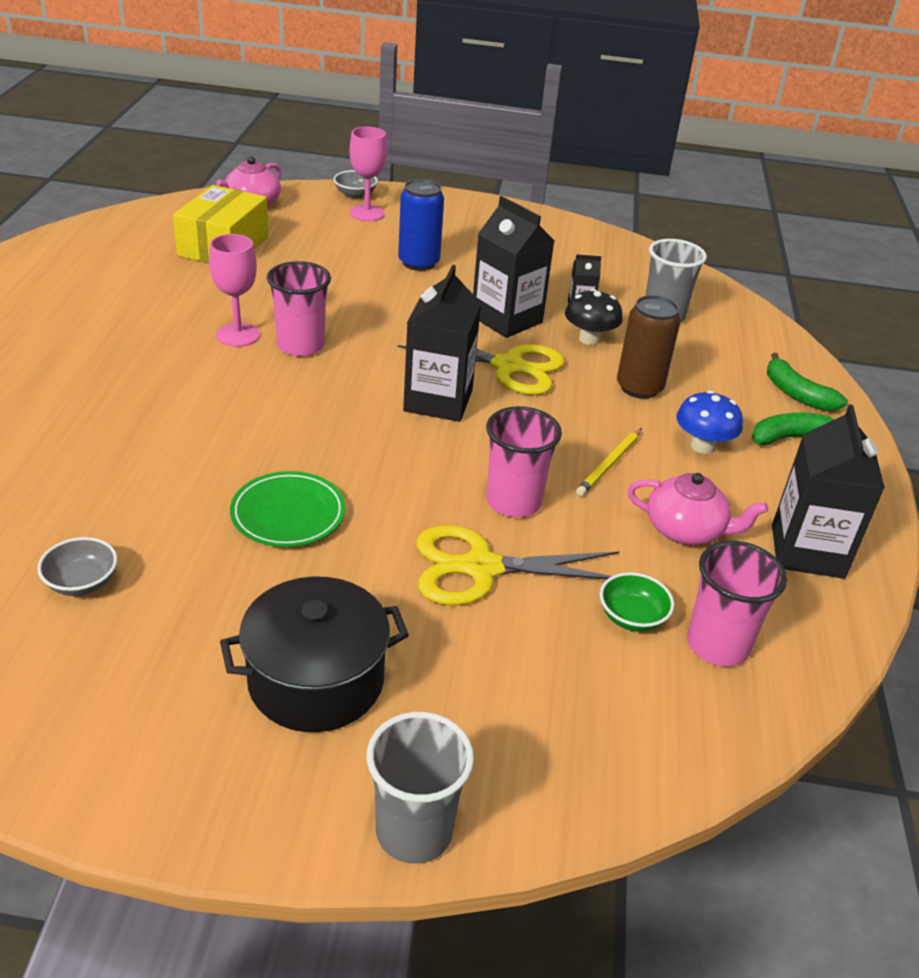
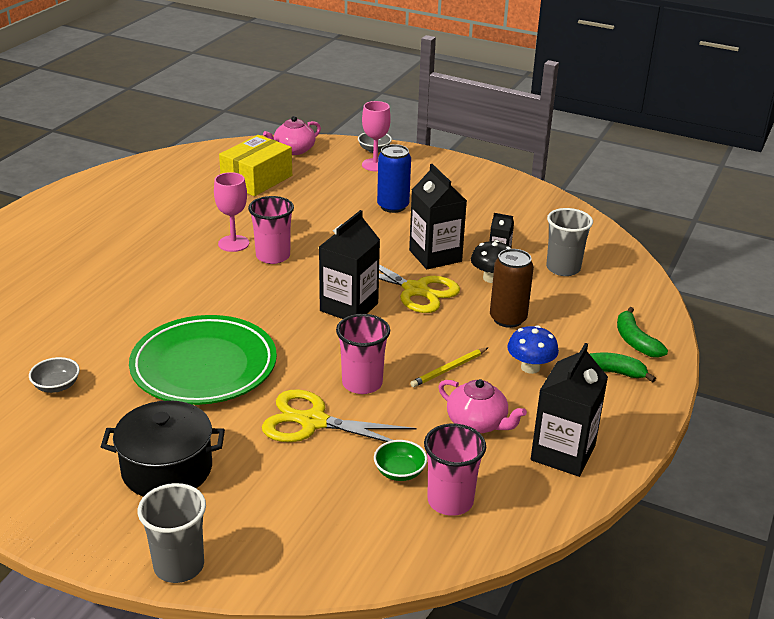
camera: 20 degrees right, 5 degrees down
(288, 514) = (204, 366): green plate -> green plate, size x1.84

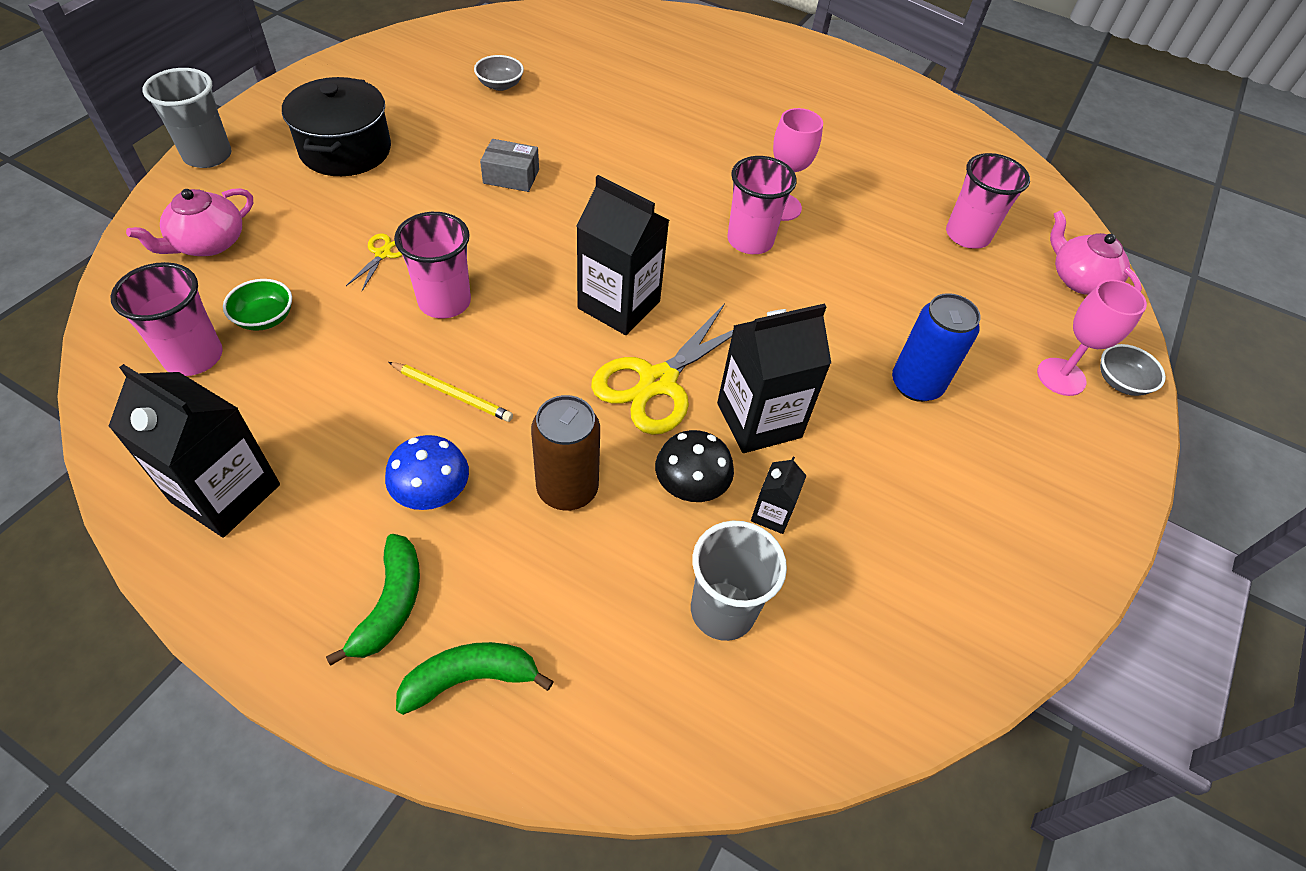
camera: 90 degrees right, 20 degrees up
(204, 366) = (511, 176): green plate -> grey box
(257, 179) = (967, 235): yellow box -> pink cup
(313, 422) = (383, 254): yellow scissors -> yellow scissors, size x0.46
(449, 369) = (452, 393): yellow pencil -> yellow pencil turned 150 degrees clockwise
(477, 423) = (326, 407): pink teapot -> pink teapot (208, 243)

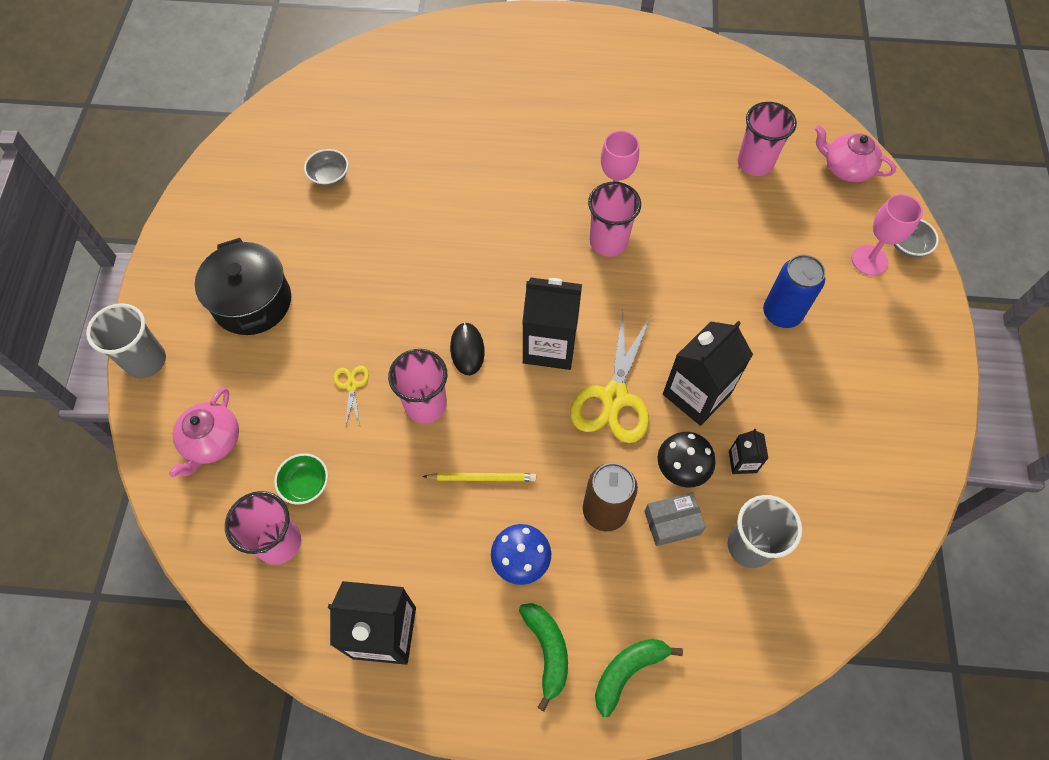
camera: 20 degrees left, 10 degrees up
(511, 176) = (398, 266): grey box -> grey box (672, 523)
(526, 272) = (467, 350): none -> black mouse

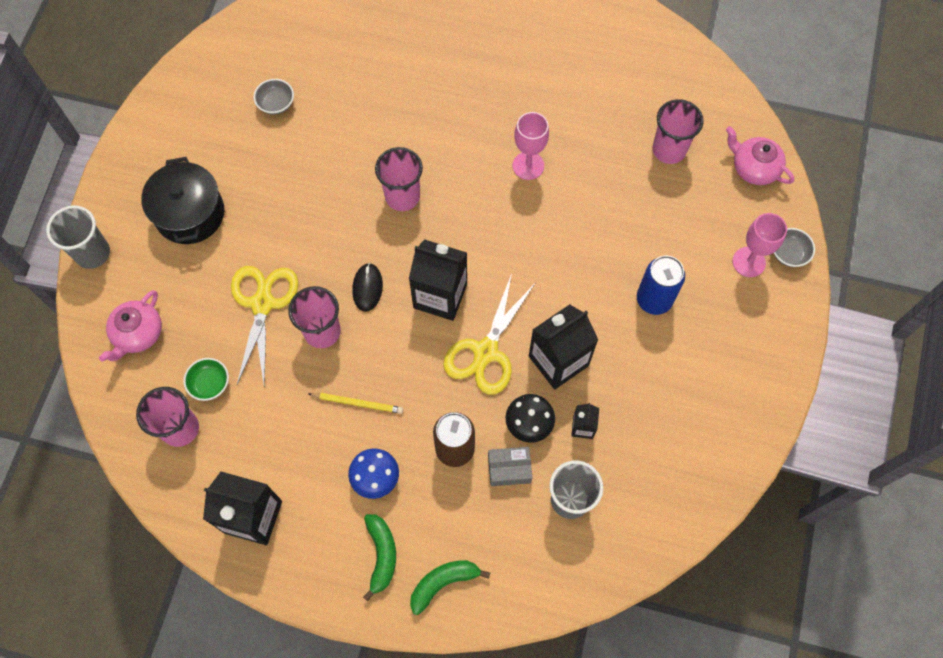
camera: 10 degrees right, 5 degrees up
(351, 385) = (262, 304): yellow scissors -> yellow scissors, size x2.19
(608, 242) = (514, 207): pink cup -> pink cup (402, 196)

